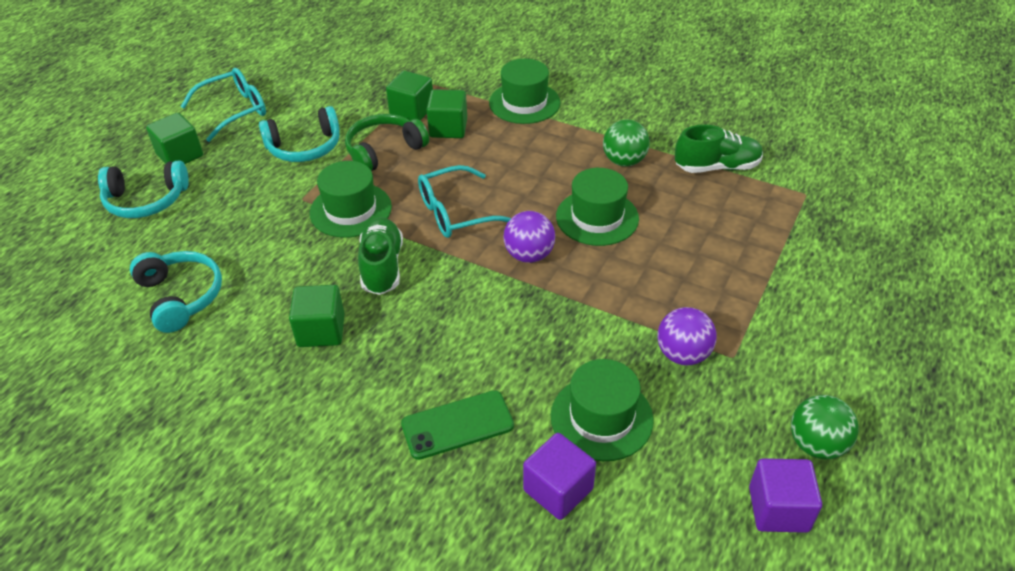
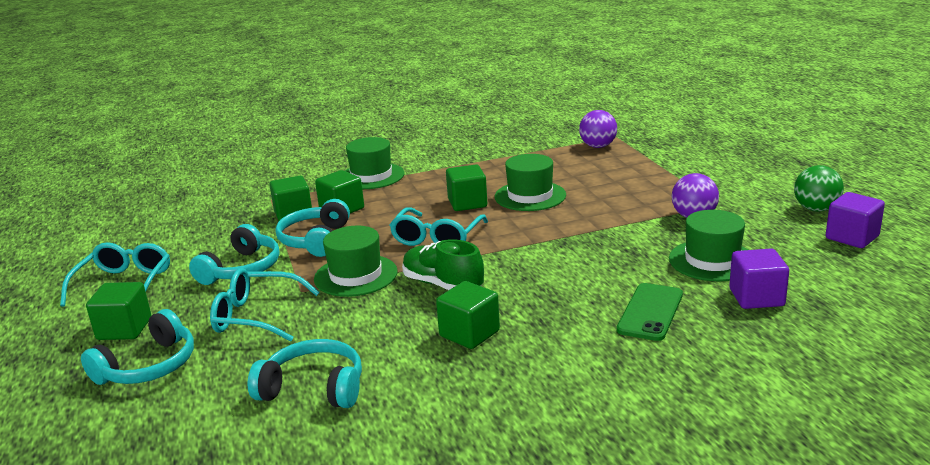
camera: 45 degrees left, 20 degrees down
(247, 202) = (256, 316): none -> turquoise glasses
(384, 151) = (316, 240): green headphones -> turquoise headphones
(529, 255) = (526, 229): purple ball -> purple ball (598, 146)
(538, 189) = (467, 203): none -> green cube
(624, 161) = (493, 169): green ball -> none
(717, 167) = (550, 148): green shoe -> none

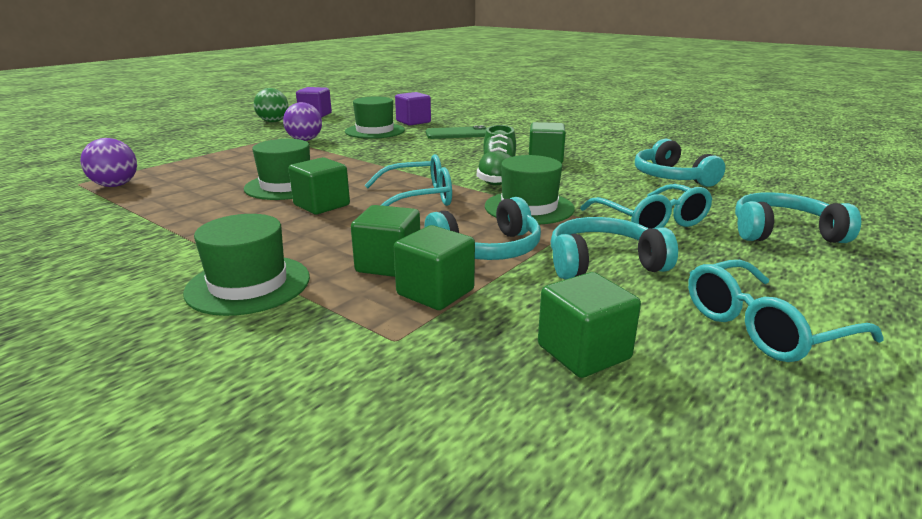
camera: 125 degrees left, 0 degrees up
(124, 329) = (792, 271): green cube -> green cube (583, 352)

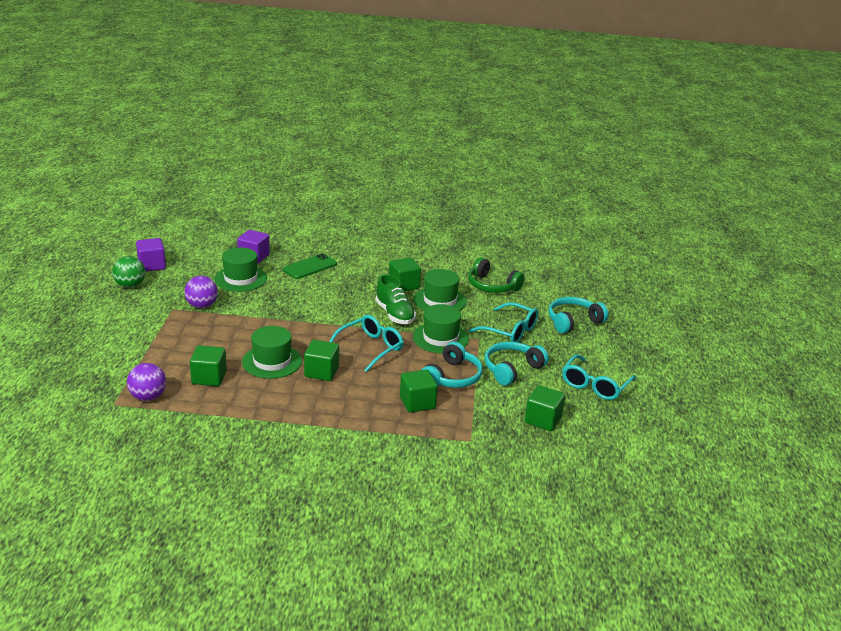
camera: 35 degrees left, 5 degrees up
(248, 284) = (368, 437): green hat -> green hat (440, 301)
(435, 292) = (458, 411): green cube -> green cube (209, 377)
(671, 177) = (492, 286): turquoise headphones -> green headphones

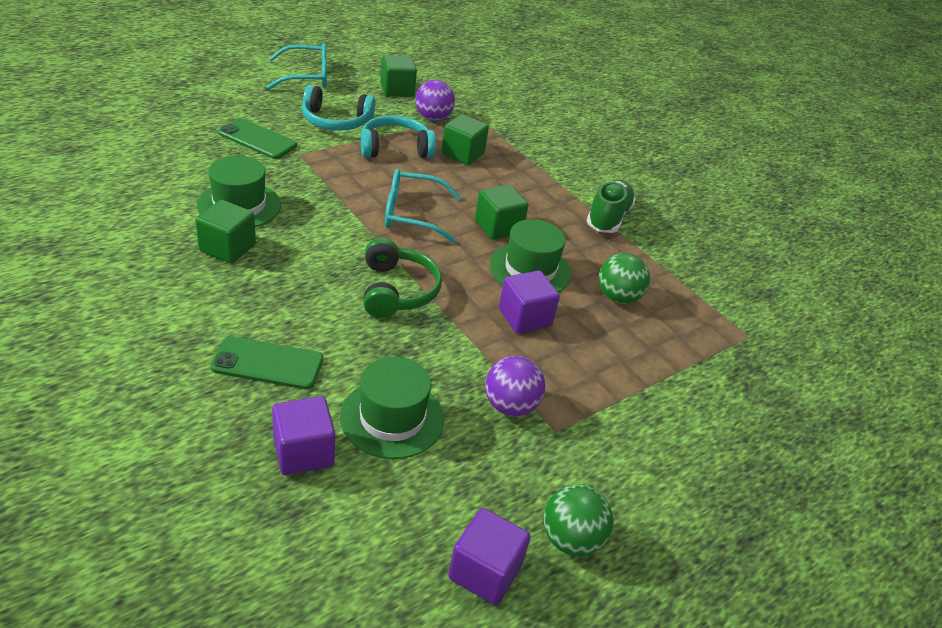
camera: 135 degrees left, 10 degrees up
(148, 397) = (704, 320): purple ball -> purple ball (433, 118)
(209, 377) = (618, 297): green cube -> green ball
(242, 339) = (524, 317): none -> purple cube
(395, 314) = (316, 226): green shoe -> green shoe (608, 218)
(440, 338) = (330, 177): green hat -> none
(492, 286) = (149, 179): green headphones -> green headphones (397, 290)
(510, 331) = (257, 139): turquoise glasses -> green phone
(573, 321) = (187, 108): turquoise headphones -> none

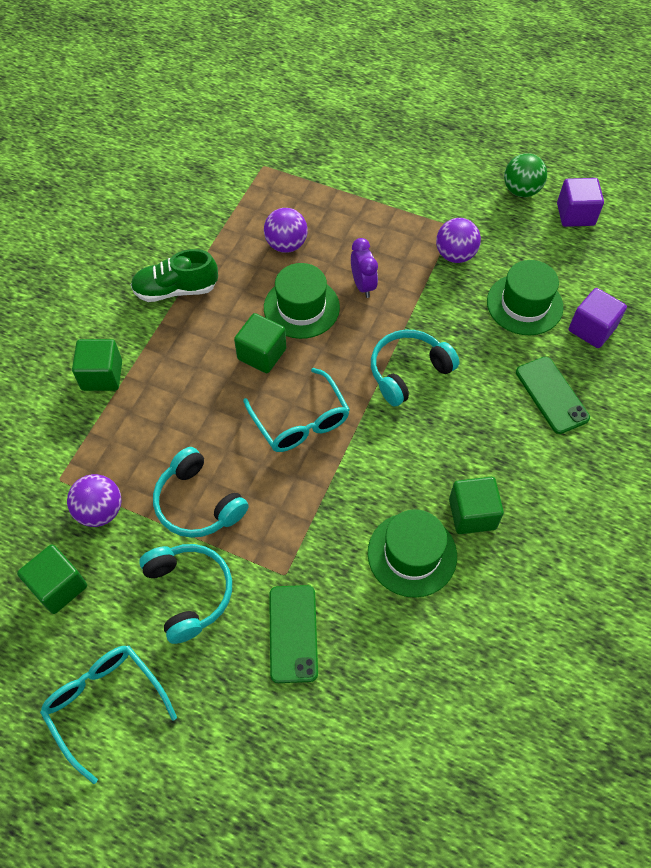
camera: 115 degrees left, 20 degrees up
(397, 290) = (408, 372): green headphones -> turquoise headphones
(462, 154) = (157, 443): green cube -> green cube (102, 375)
(524, 317) = (363, 285): purple cube -> purple clock
(618, 297) = (286, 245): green ball -> purple ball

